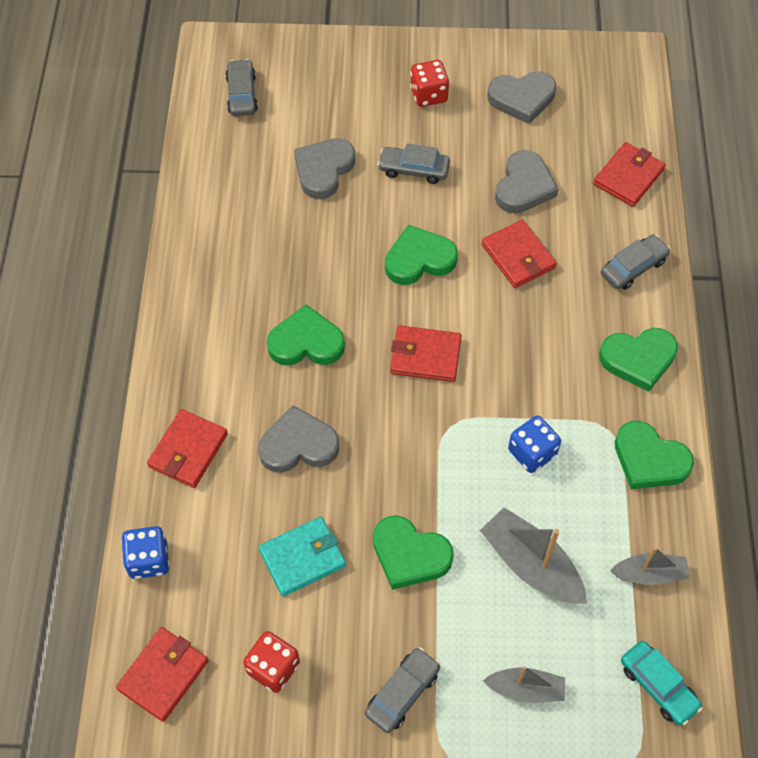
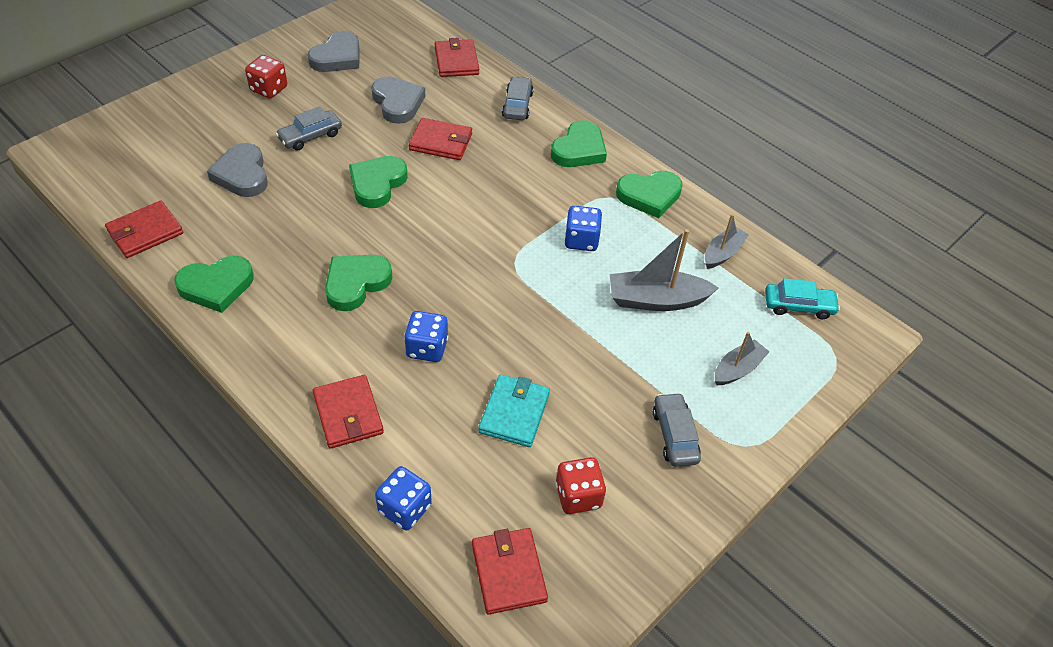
camera: 50 degrees left, 10 degrees down
(242, 94) = (117, 166): grey car -> none
(298, 445) = (427, 348): grey heart -> blue dice
(410, 555) = (580, 353): green heart -> green heart (216, 286)
(425, 356) = (449, 235): red wallet -> red wallet (145, 232)

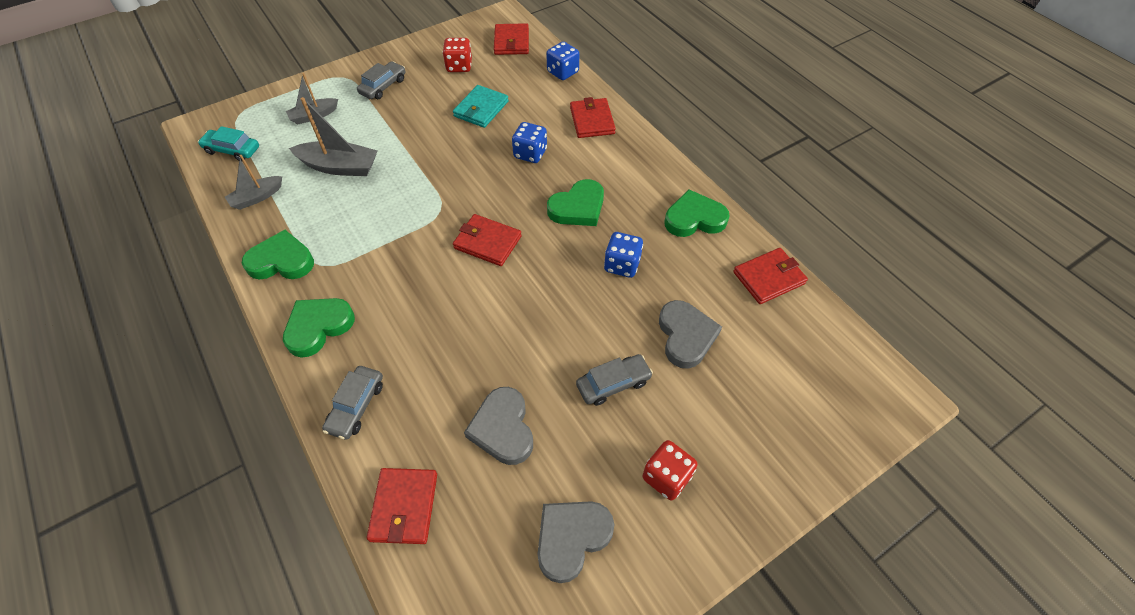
camera: 165 degrees left, 5 degrees up
(377, 184) = (546, 307): green heart -> none
(441, 142) = (466, 356): red wallet -> red wallet (487, 242)
(581, 240) = (372, 223): blue dice -> blue dice (622, 265)
(674, 435) = (383, 86): grey car -> grey car turned 150 degrees counterclockwise

